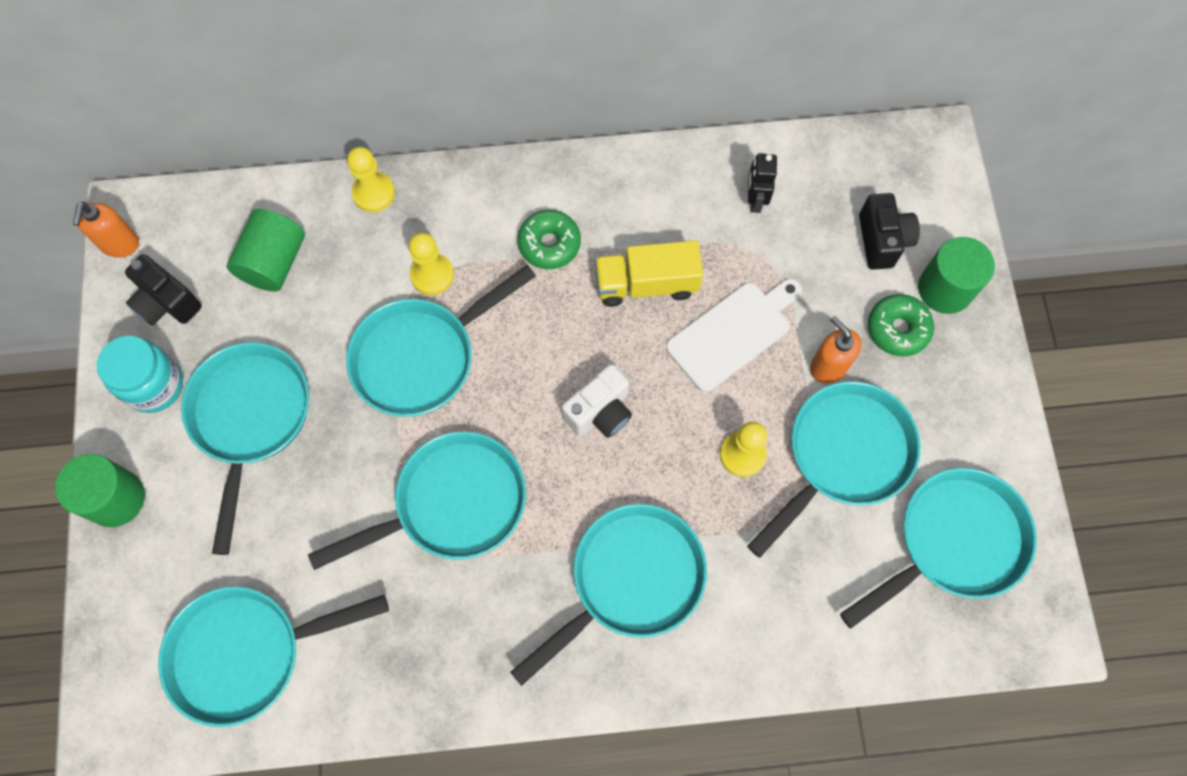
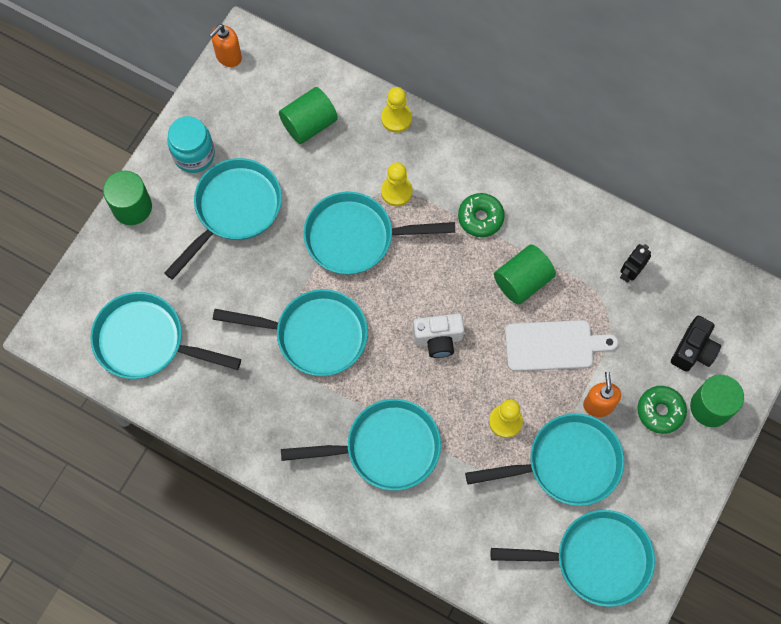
camera: 35 degrees right, 0 degrees up
(167, 303) = (232, 110): black camera -> none
(646, 284) = (522, 281): yellow truck -> green cylinder

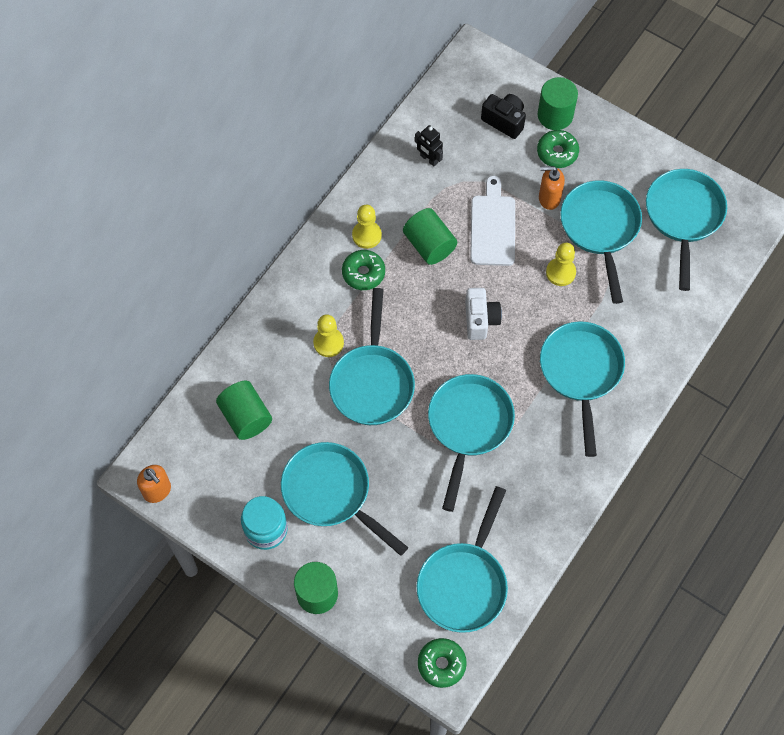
camera: 85 degrees left, 5 degrees down
(65, 325) = (441, 664): none -> green donut
(396, 118) = (250, 337): yellow pawn -> yellow pawn (367, 235)

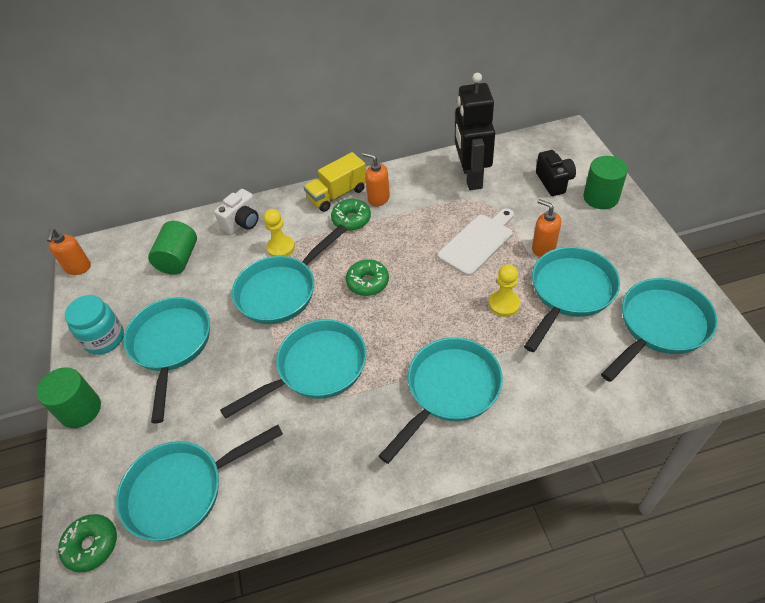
camera: 45 degrees right, 15 degrees down
(324, 254) = (337, 194): none -> yellow truck
(367, 235) = (378, 198): yellow pawn -> orange soap dispenser
(429, 159) = (471, 177): black robot -> black robot, size x2.21
(429, 245) = (416, 228): green cylinder -> none
(480, 320) = (404, 298): white camera -> white camera (242, 223)
(557, 153) = (579, 222): green donut -> green donut (368, 282)

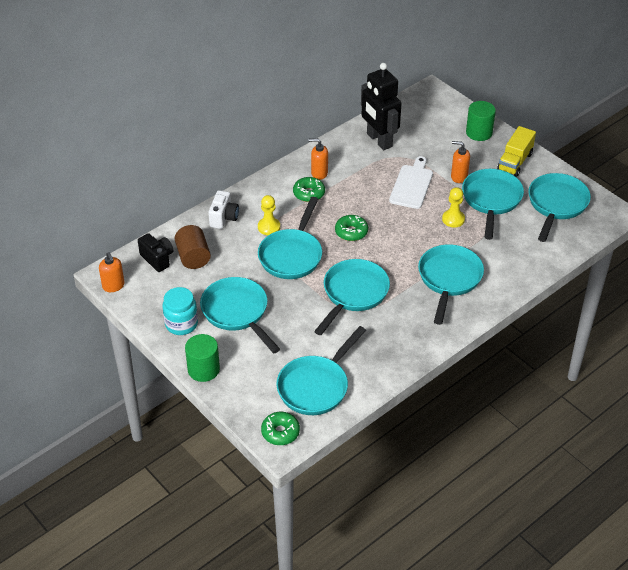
camera: 30 degrees left, 5 degrees down
(178, 259) = (193, 257): green cylinder -> brown cylinder
(337, 194) = (285, 178): yellow truck -> yellow truck (515, 162)
(554, 182) = (441, 129): black camera -> black camera (157, 259)

